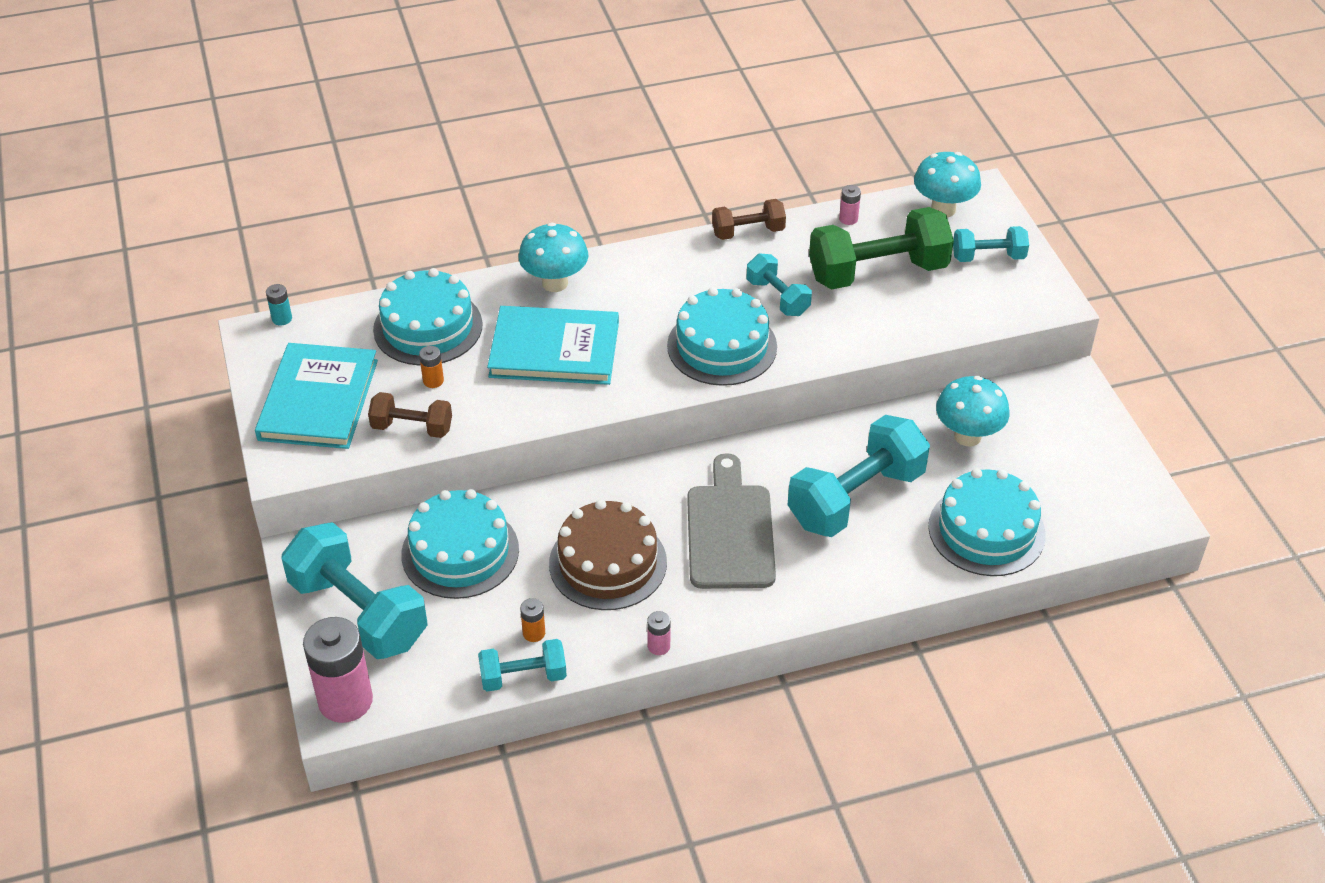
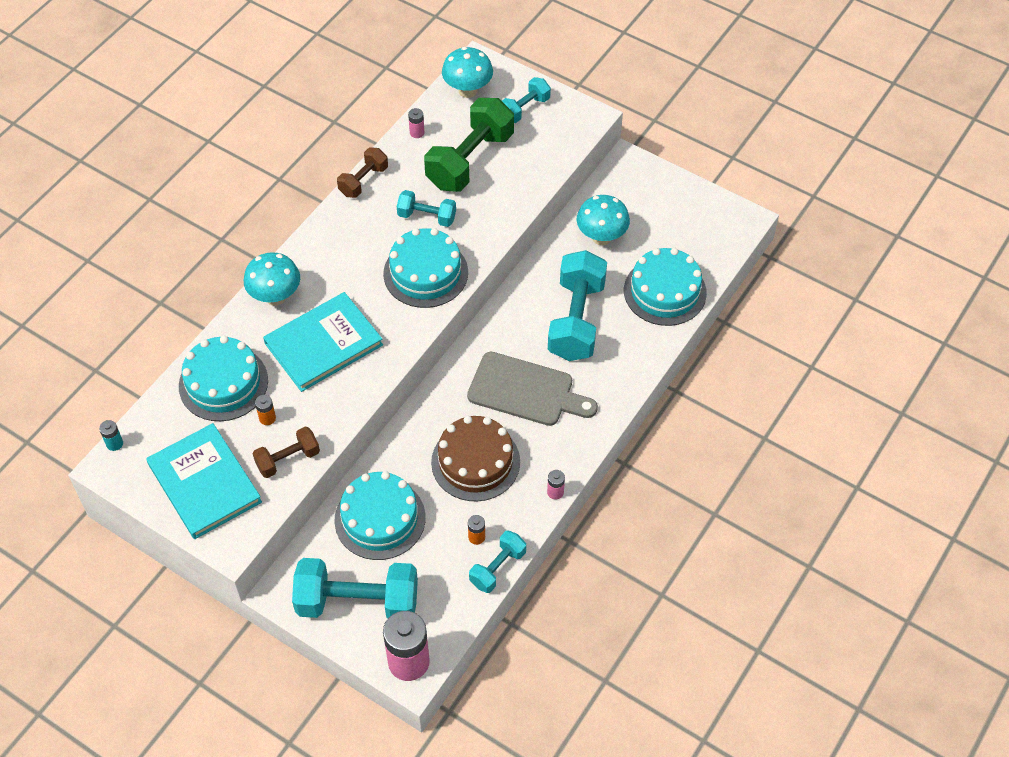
camera: 40 degrees left, 10 degrees up
(730, 531) = (526, 391): grey cutting board -> grey cutting board turned 150 degrees clockwise

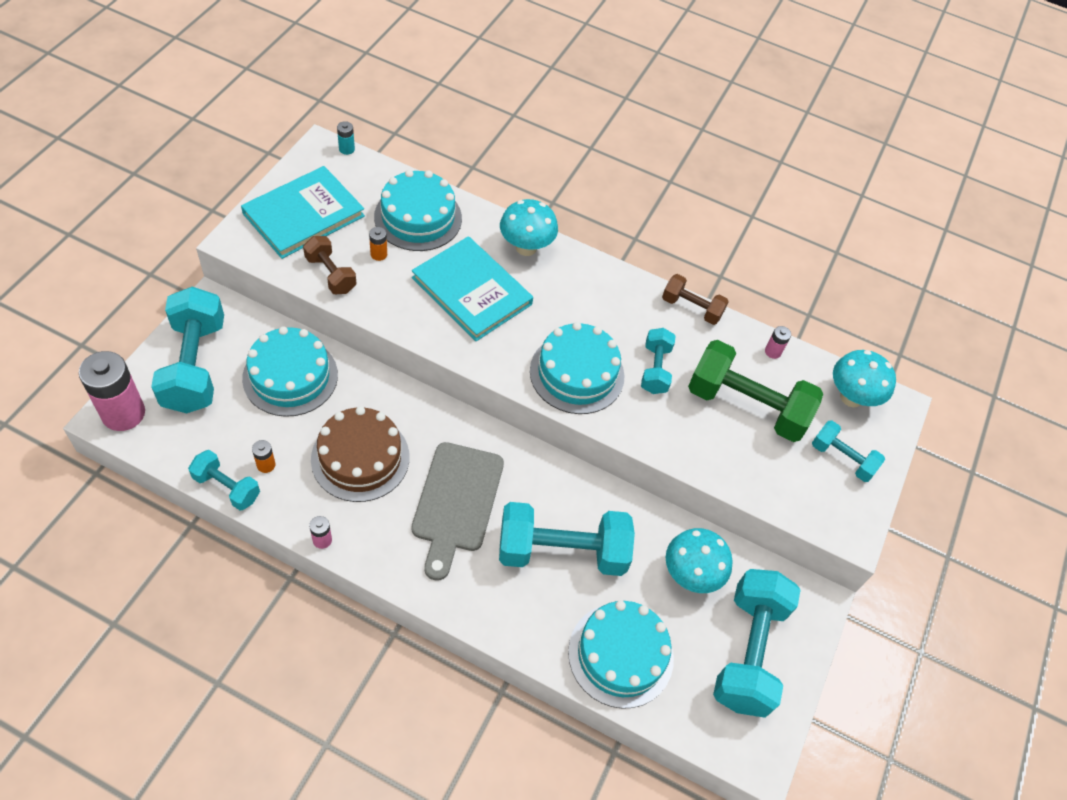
camera: 75 degrees right, 0 degrees up
(665, 212) = (748, 652): none -> turquoise dumbbell

